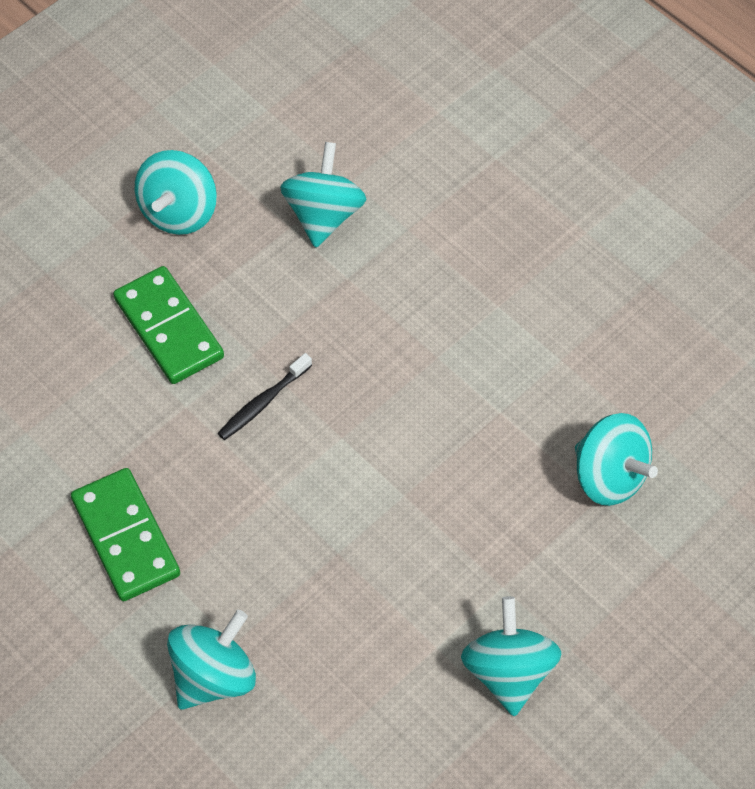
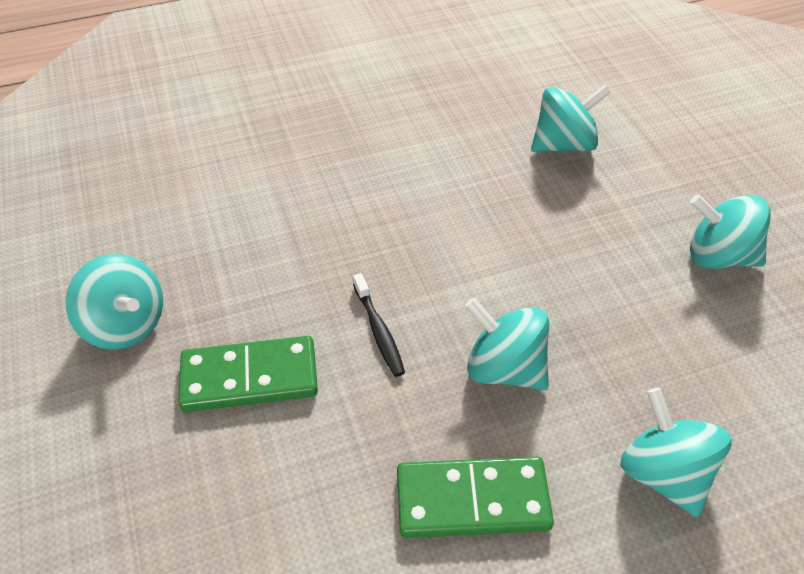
camera: 65 degrees left, 10 degrees down
(324, 215) = (214, 223): turquoise spinning top -> turquoise spinning top (504, 368)

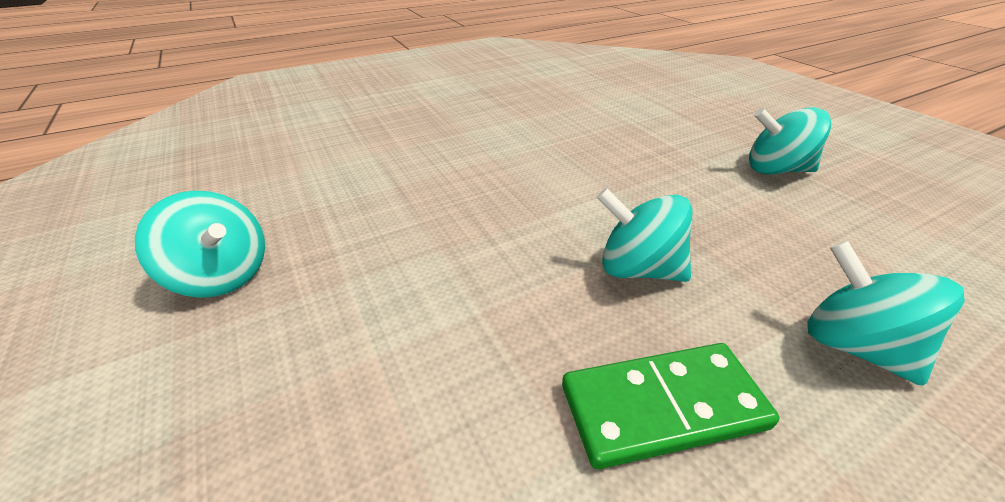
camera: 10 degrees left, 10 degrees down
(249, 377) = (367, 308): green domino -> none
(379, 331) = (500, 251): black toothbrush -> none
(564, 144) = (613, 117): turquoise spinning top -> none

